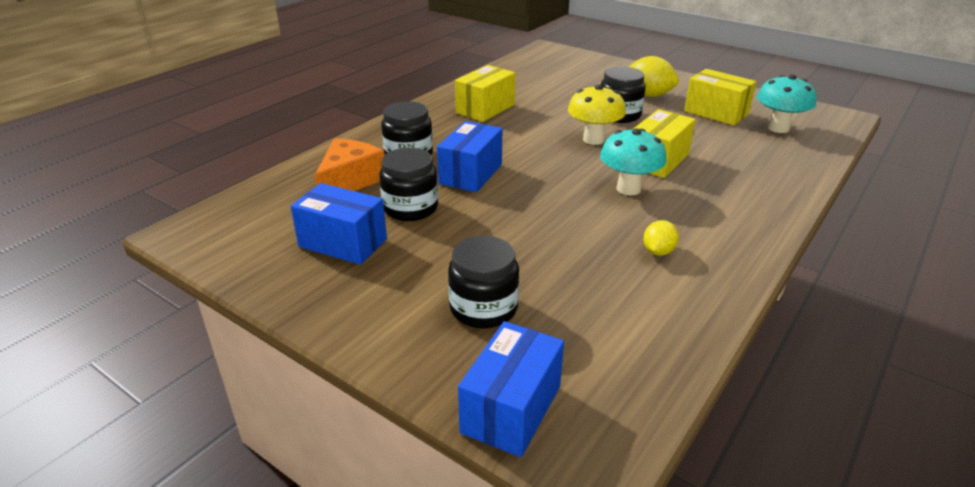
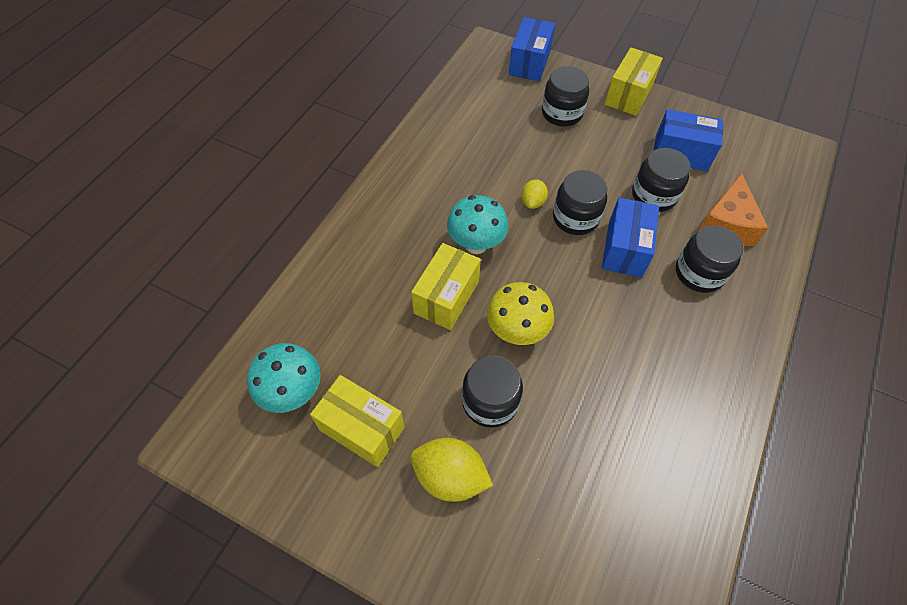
camera: 170 degrees right, 25 degrees up
(485, 109) = (664, 394): yellow box -> yellow box (628, 95)
(512, 198) = (575, 218): none -> black jar
(658, 251) = (453, 172): yellow lemon -> yellow lemon (533, 202)

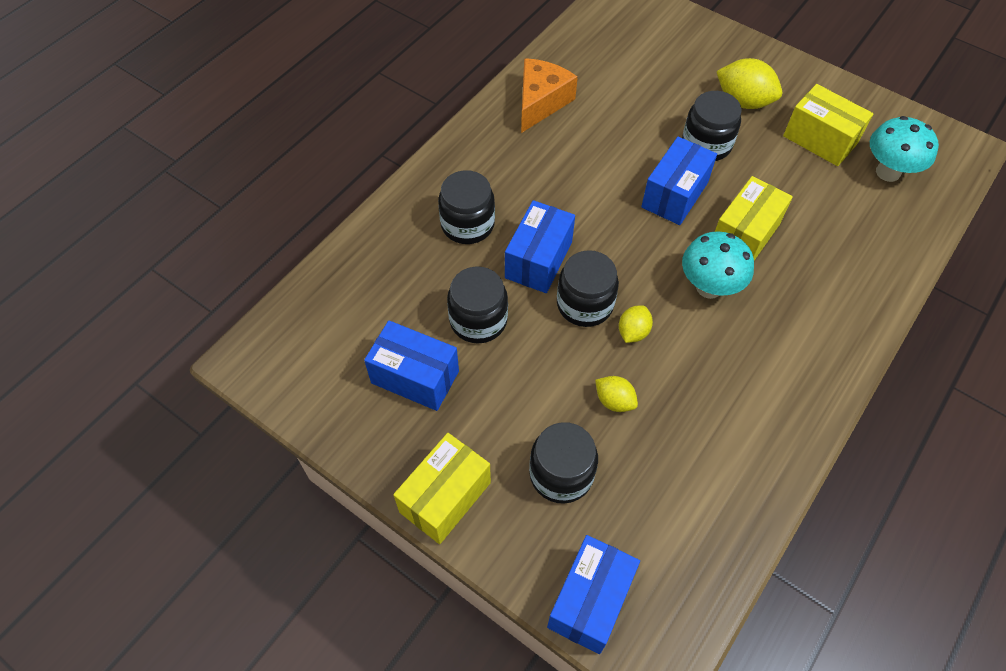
camera: 170 degrees left, 0 degrees up
(516, 332) = (674, 195): yellow mushroom -> blue box
(537, 156) = (614, 401): none -> yellow lemon
(726, 224) = (408, 272): orange cheese -> orange cheese (541, 102)

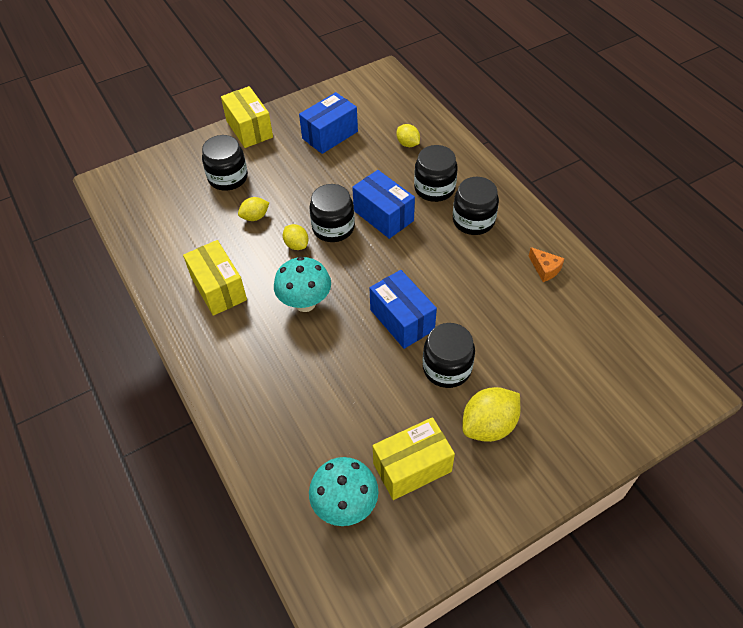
camera: 115 degrees right, 5 degrees down
(396, 277) = (408, 144): none -> yellow lemon
(478, 320) = (352, 172): black jar -> black jar (473, 220)
(541, 102) = (545, 269): orange cheese -> orange cheese, size x0.53
(590, 601) = (155, 167): blue box -> none
(744, 235) = (338, 349): yellow box -> yellow box (218, 288)

